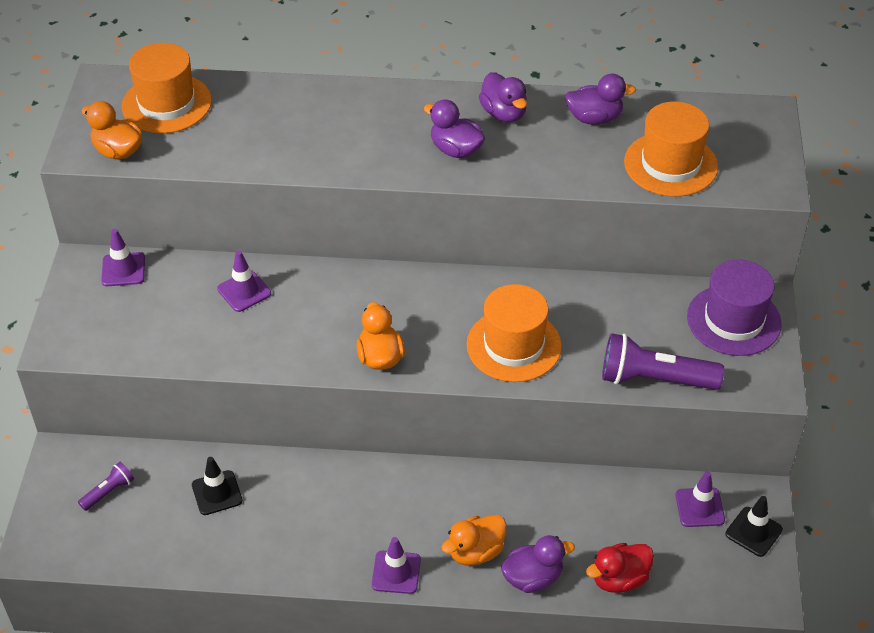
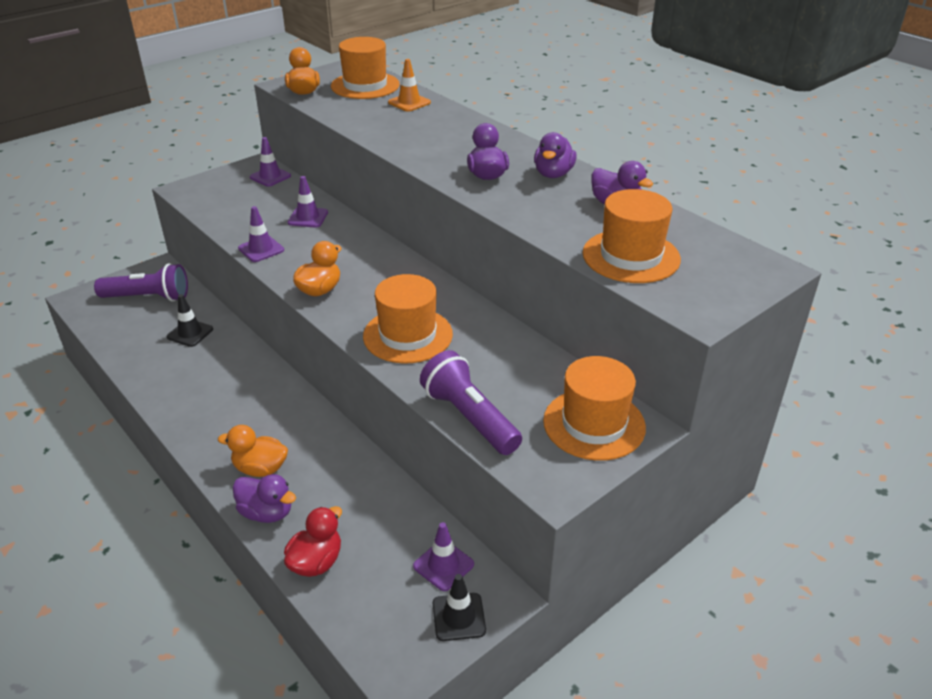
camera: 45 degrees right, 10 degrees down
(108, 492) = (148, 297): purple flashlight -> purple flashlight, size x1.99
(249, 101) = (409, 102): none -> orange traffic cone
(396, 572) = (202, 442): purple traffic cone -> purple traffic cone (261, 249)
(619, 579) = (316, 562): red duck -> red duck turned 105 degrees clockwise
(733, 320) = (594, 424): purple hat -> orange hat

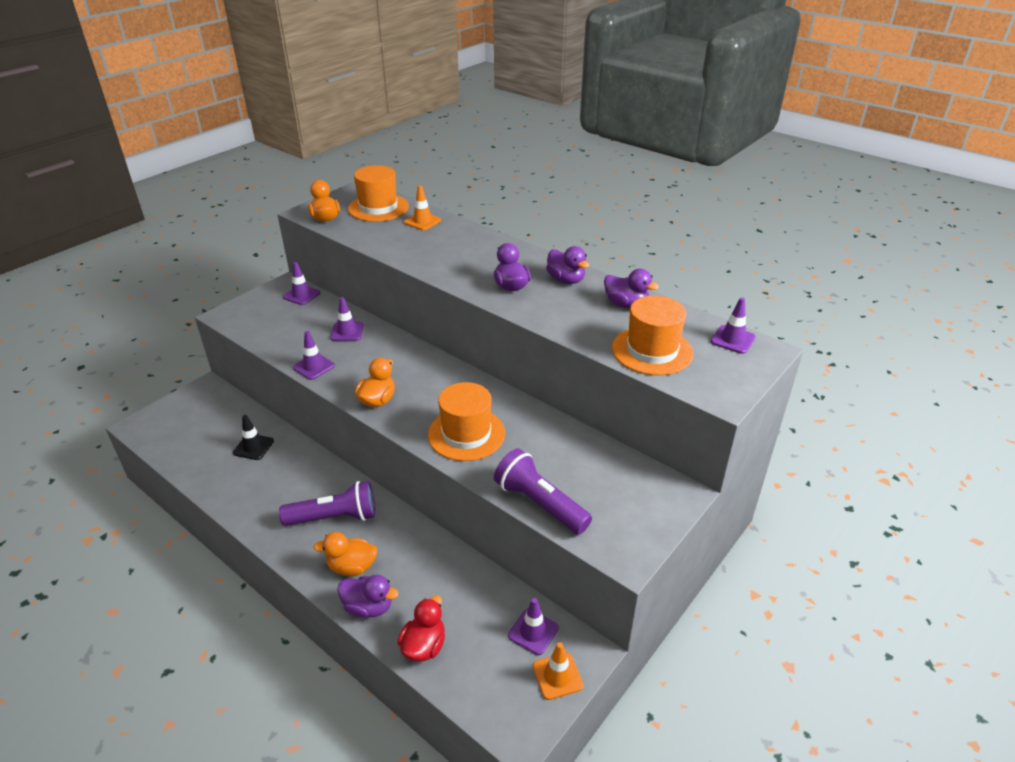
camera: 10 degrees left, 0 degrees up
(148, 297) = (205, 417): purple flashlight -> purple flashlight (334, 517)
(458, 617) = (557, 676): black traffic cone -> orange traffic cone
(553, 174) = (566, 280): purple duck -> purple duck turned 45 degrees counterclockwise
(594, 424) = (643, 495): orange hat -> none
(734, 254) = (732, 339): none -> purple traffic cone

